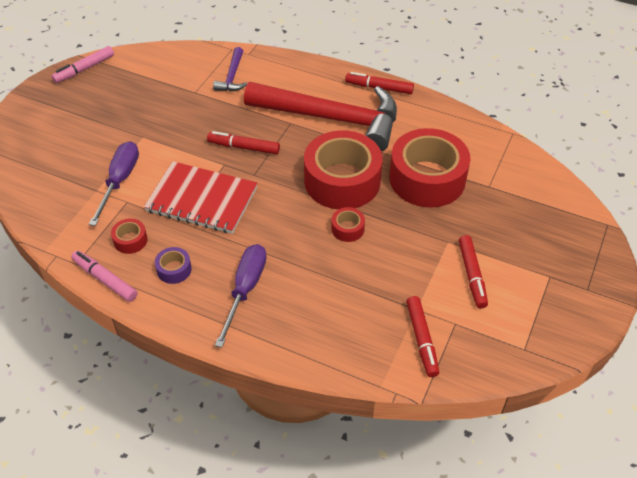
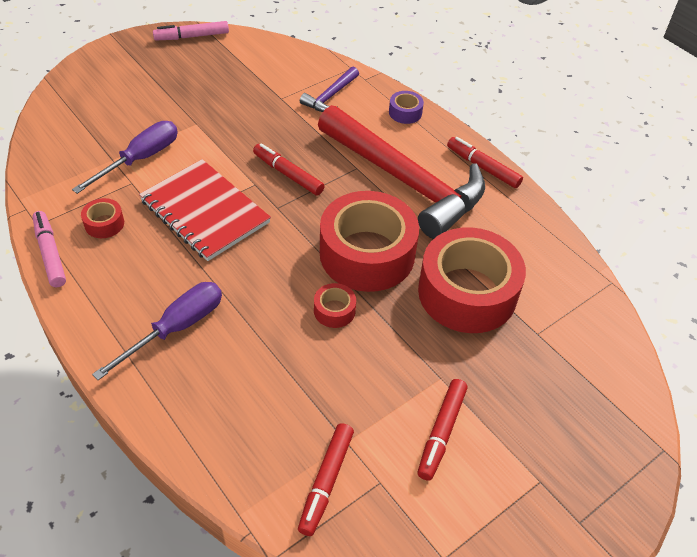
camera: 25 degrees right, 0 degrees up
(174, 269) = (122, 273): purple tape -> purple tape (405, 112)

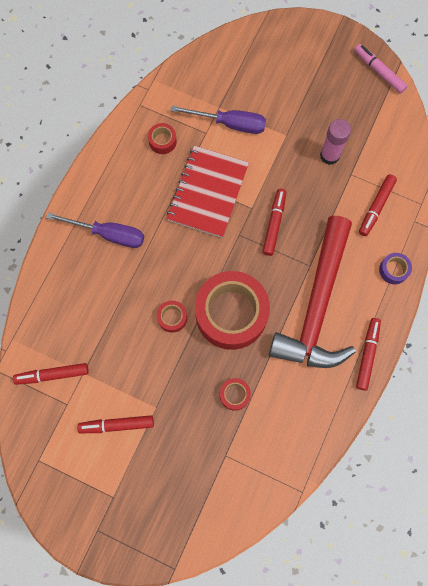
camera: 65 degrees right, 25 degrees up
(50, 253) = (122, 128): pink marker -> none
(248, 103) = (329, 155): none -> pink glue stick
(330, 96) = (376, 207): purple hammer -> red marker
(467, 292) = (234, 395): red tape -> red tape, size x0.41

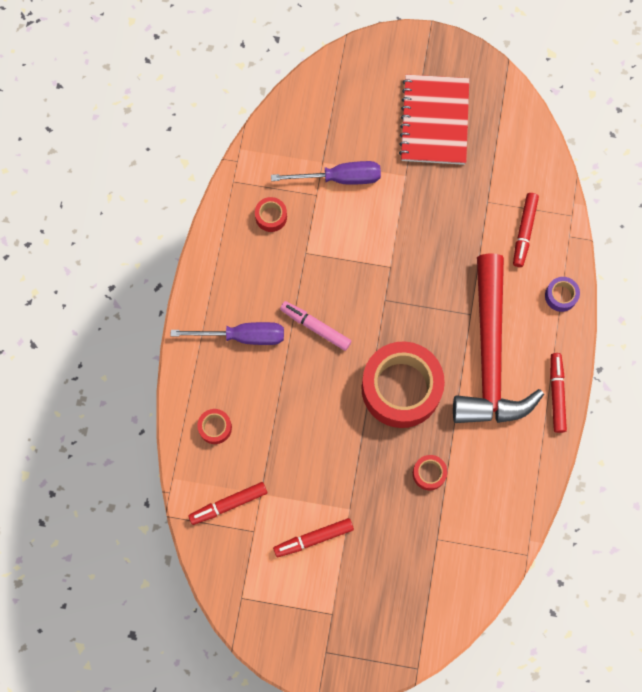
camera: 15 degrees left, 0 degrees up
(172, 318) = (339, 409): red tape -> red tape (215, 427)
(207, 192) = (337, 262): red notebook -> red notebook (434, 121)
(274, 224) = (419, 278): red marker -> none
(329, 155) = (459, 186): pink glue stick -> none
(379, 71) = (487, 77): pink marker -> pink marker (315, 327)

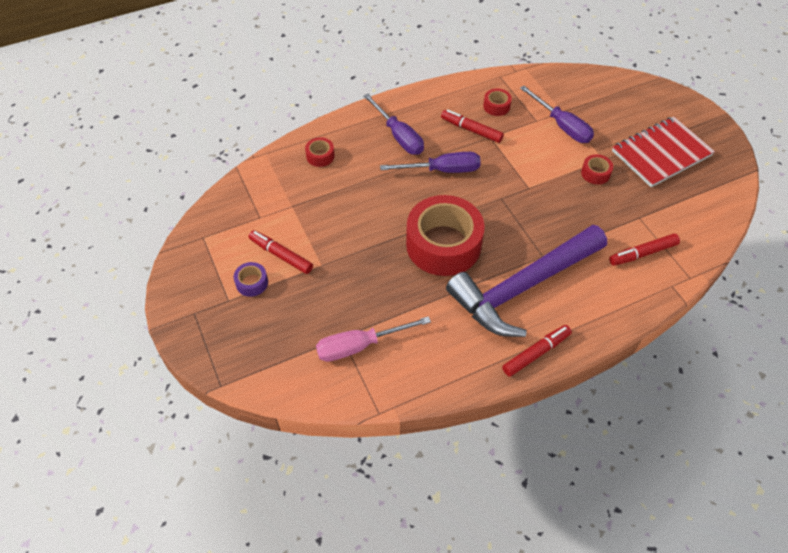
camera: 55 degrees right, 20 degrees down
(228, 504) = (269, 192): red marker -> red marker (471, 130)
(315, 327) = (442, 170): pink marker -> purple screwdriver
(429, 473) = (392, 300): red tape -> red tape (595, 173)
(455, 530) = (360, 346): none -> pink screwdriver
(490, 356) = (523, 287): red hammer -> purple hammer
(560, 296) = (619, 308): purple tape -> purple tape (252, 283)

